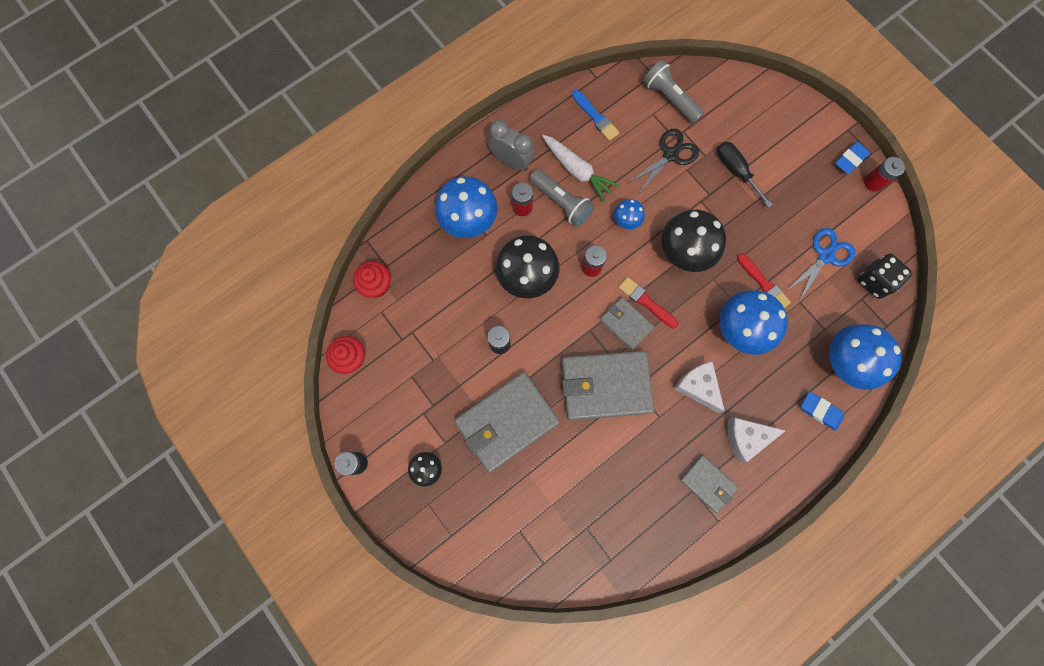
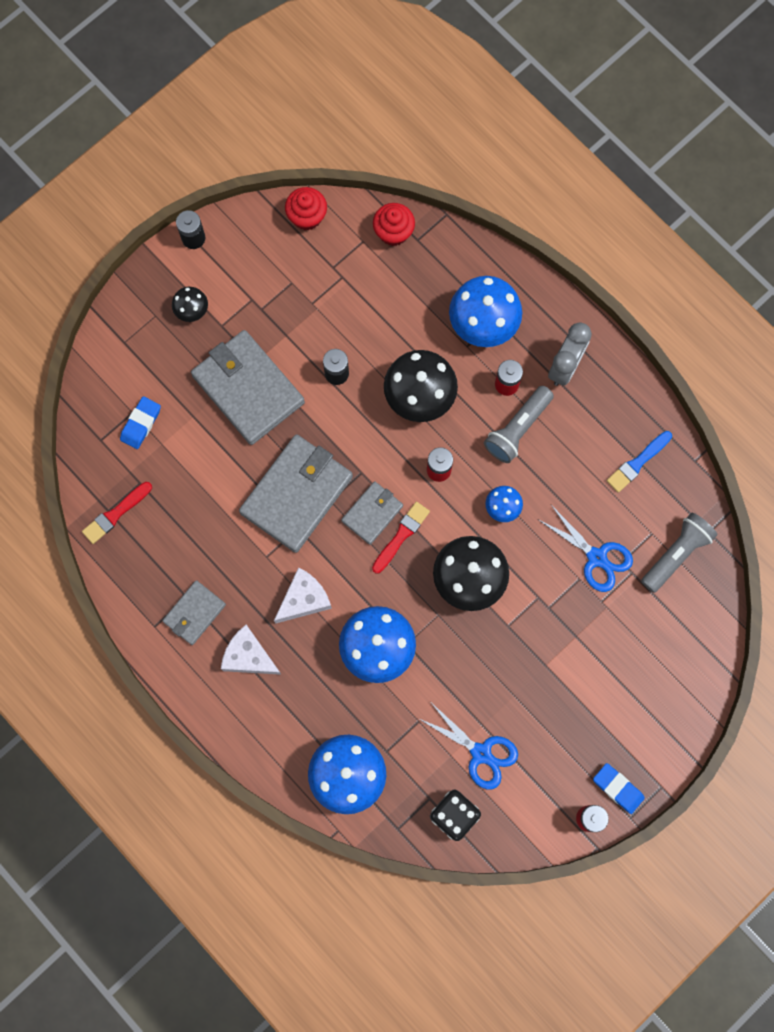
camera: 85 degrees right, 0 degrees up
(577, 171) = (561, 445): white carrot -> none
(605, 386) = (296, 494): grey wallet -> grey wallet turned 45 degrees clockwise
(670, 155) = (597, 558): black scissors -> blue scissors
(736, 171) = (584, 640): black screwdriver -> none
(746, 437) = (249, 656): white cheese -> white cheese turned 45 degrees counterclockwise
(763, 284) = (437, 676): red brush -> red brush (115, 514)
(820, 411) = (285, 743): blue eraser -> blue eraser (141, 424)

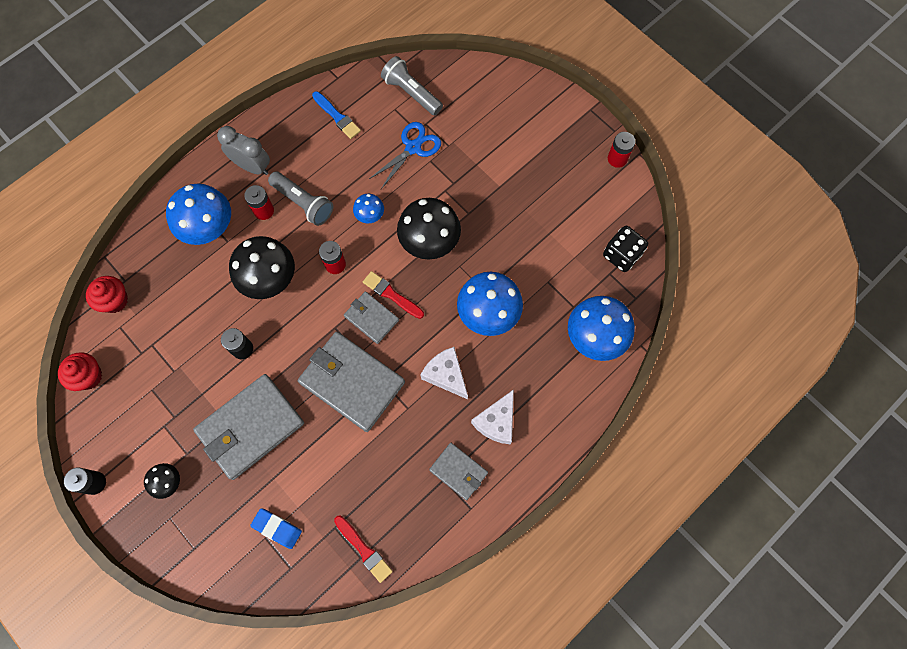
camera: 90 degrees left, 5 degrees down
(481, 753) = (571, 234): blue scissors -> none
(618, 788) = (593, 138): blue eraser -> none

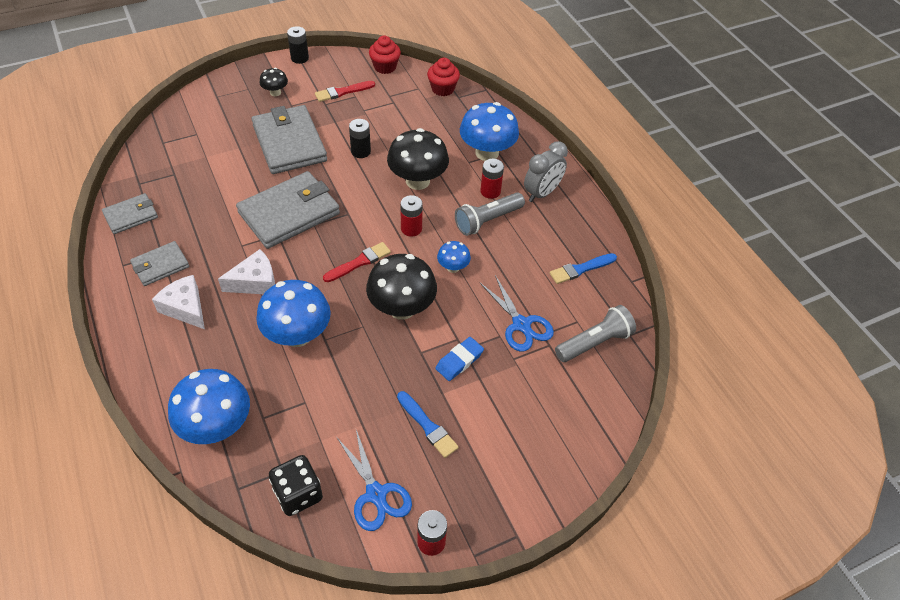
camera: 105 degrees right, 20 degrees down
(277, 528) = (198, 141): blue eraser -> blue eraser (459, 361)
(364, 550) = (143, 187): red brush -> red brush (342, 92)
(371, 318) = (343, 241): grey wallet -> grey wallet (131, 215)
(532, 187) = (427, 426): none -> blue brush
(599, 204) = (376, 494): none -> blue scissors

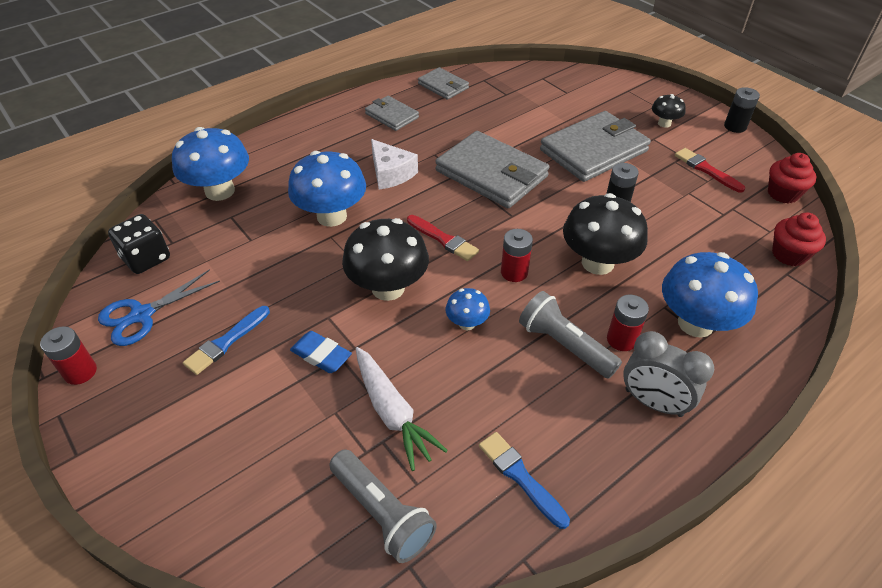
camera: 80 degrees right, 5 degrees down
(185, 308) = (347, 141): white cheese -> none
(521, 325) = (392, 412): blue scissors -> white carrot

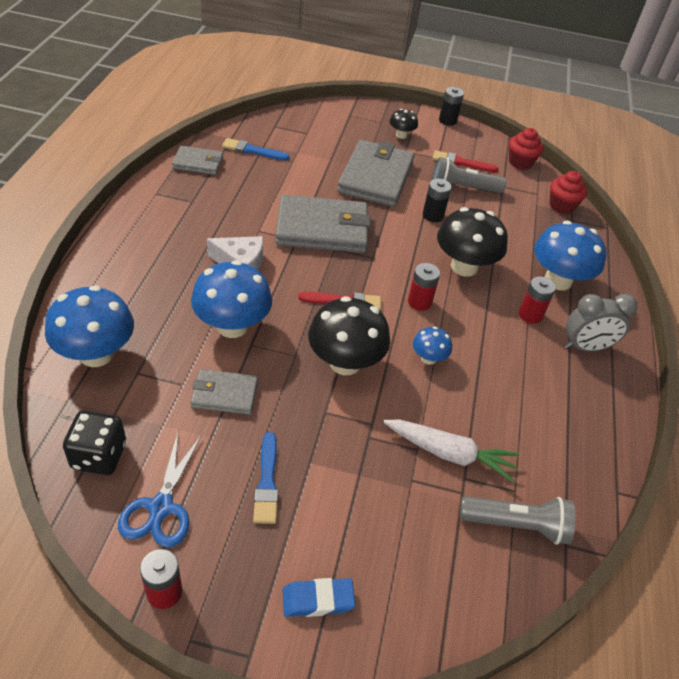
camera: 45 degrees left, 0 degrees up
(321, 355) = (354, 444): blue eraser -> blue eraser (318, 600)
(391, 116) = (182, 209): grey wallet -> grey wallet (224, 394)
(520, 476) = (566, 443): blue brush -> blue brush (252, 150)
(564, 345) = (503, 339): grey flashlight -> grey flashlight (463, 188)

